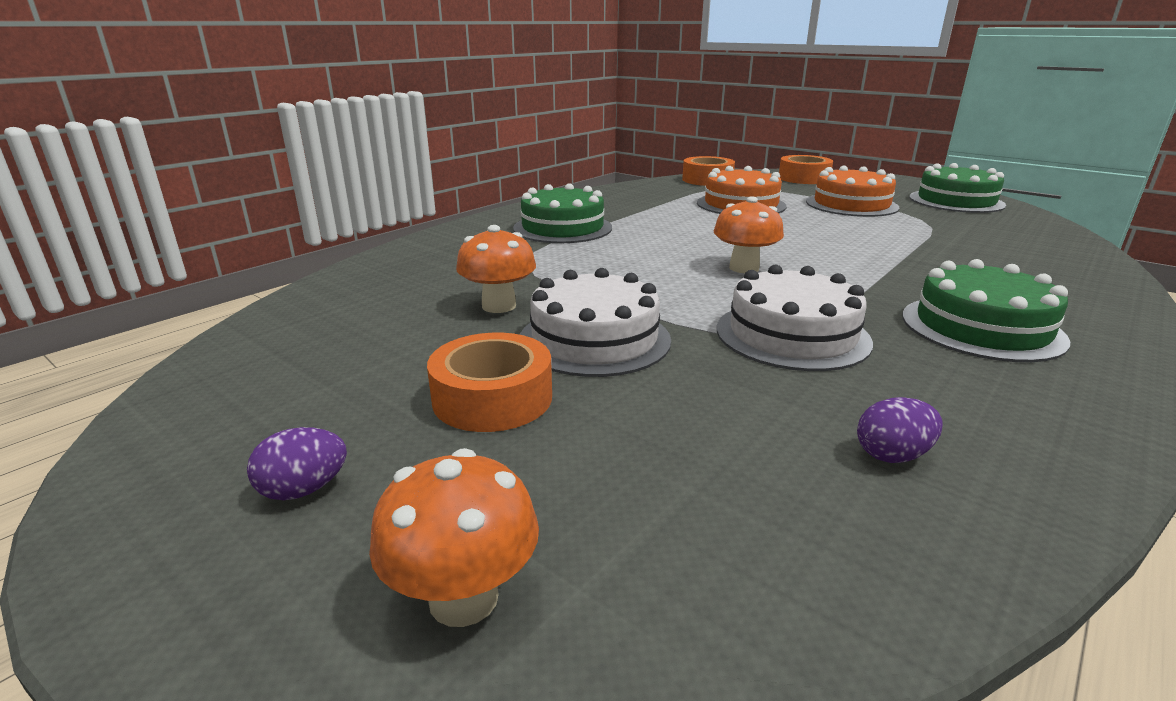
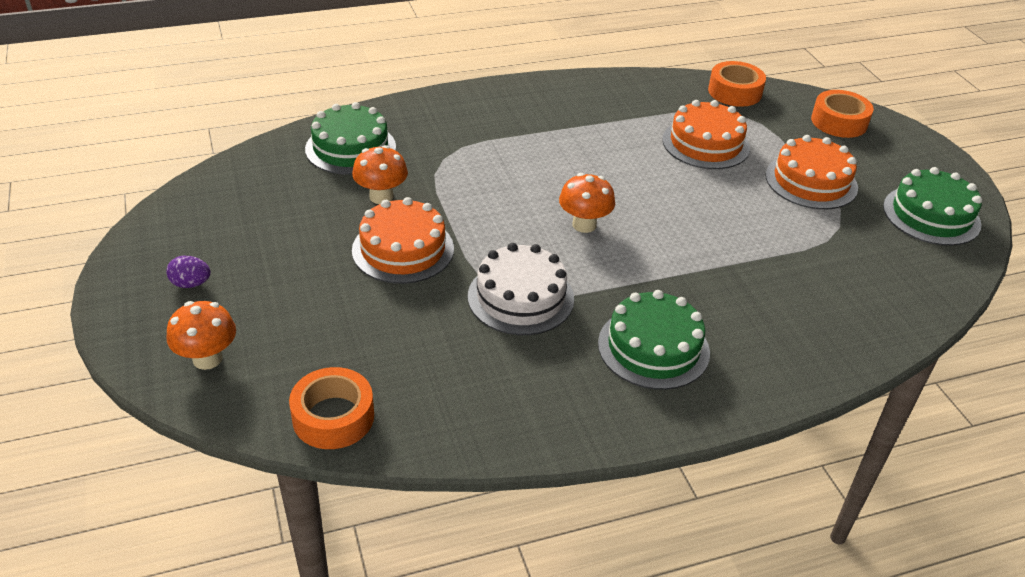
camera: 30 degrees right, 15 degrees up
(492, 398) = (308, 268): orange tape -> orange tape (333, 417)
(562, 228) = (515, 124): green cake -> green cake (350, 148)
(594, 339) = (403, 249): white cake -> orange cake
(892, 455) = (448, 390): purple egg -> none

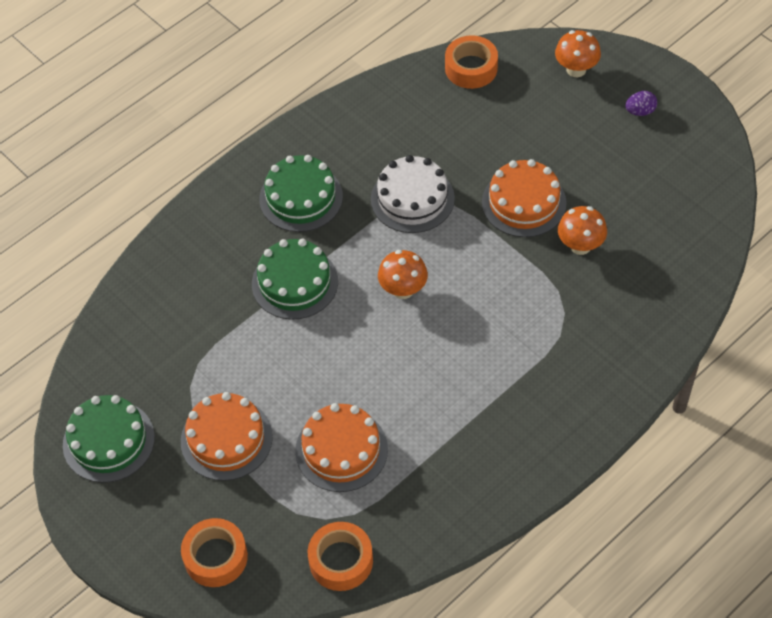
camera: 160 degrees right, 15 degrees up
(350, 148) = (651, 288): green cake -> green cake (295, 282)

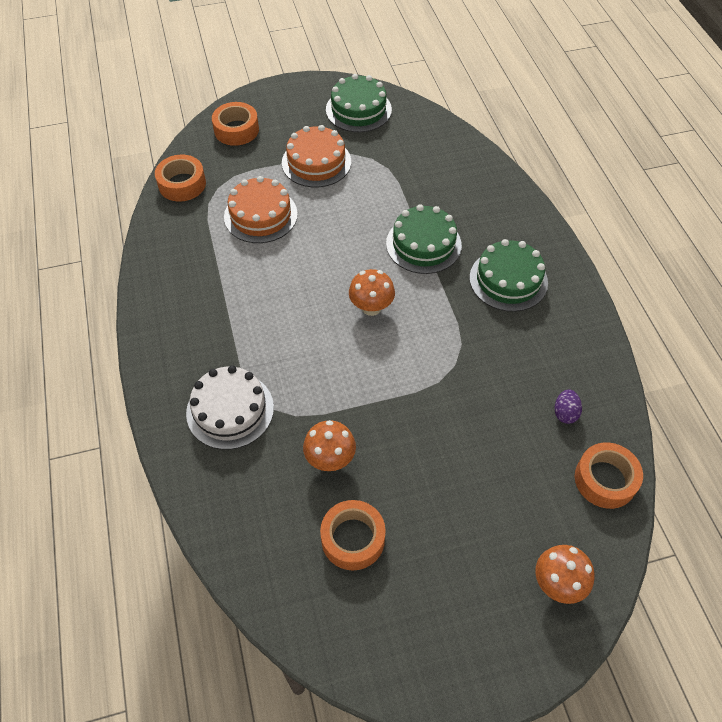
camera: 115 degrees right, 0 degrees up
(412, 198) = (462, 355): white cake -> white cake (230, 410)
(524, 202) = (407, 439): orange cake -> none
(634, 199) = (353, 539): none -> orange tape
(640, 111) = (464, 616): purple egg -> purple egg (565, 413)

